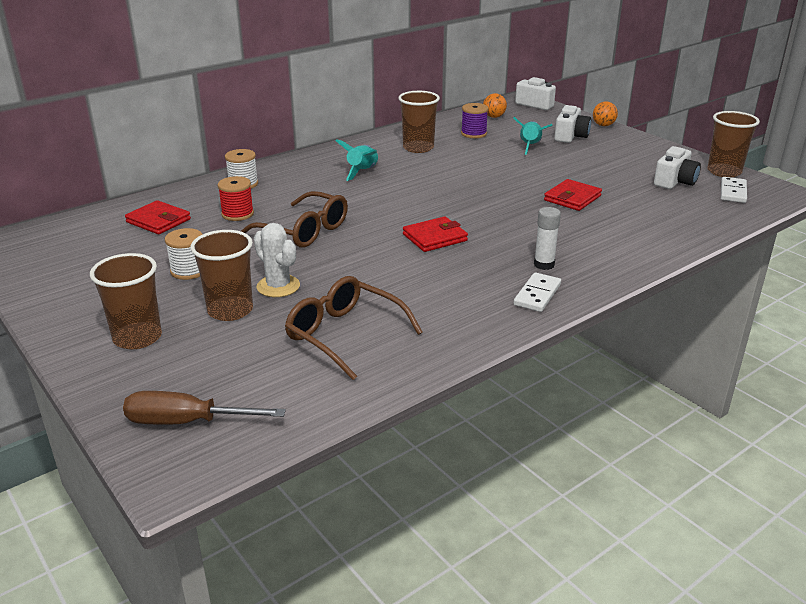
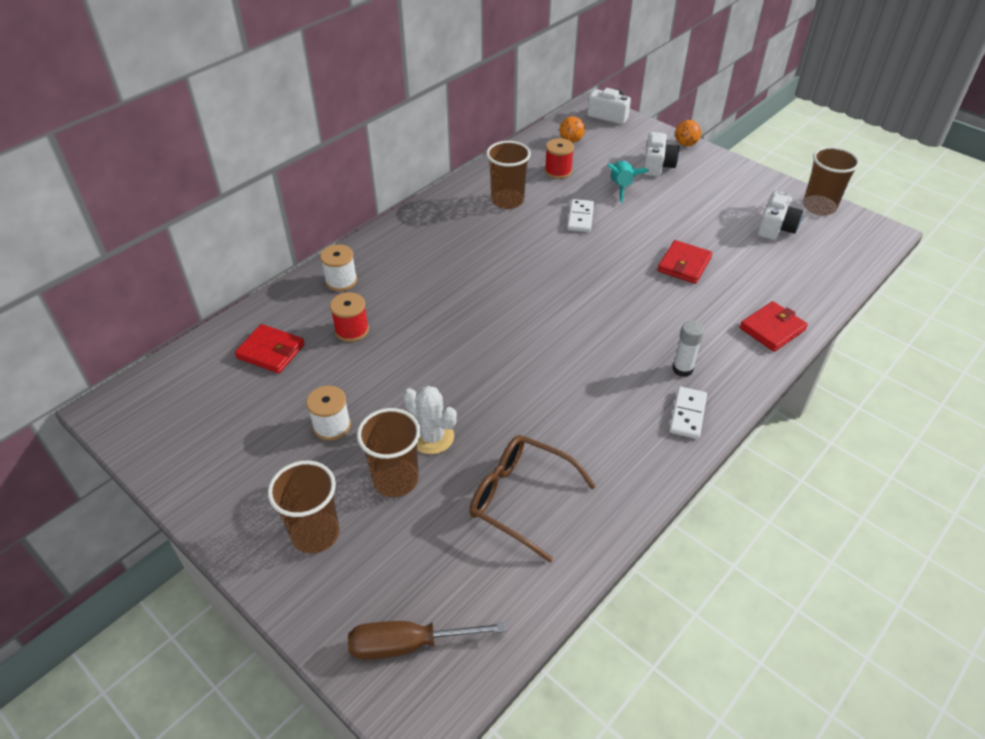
camera: 10 degrees left, 15 degrees up
(304, 231) = (431, 348): brown glasses -> none
(362, 172) = (461, 247): turquoise rocket -> none
(435, 238) = (566, 342): red wallet -> red wallet (772, 329)
(473, 134) = (558, 171): purple spool -> red spool
(733, 192) = (834, 237): white domino -> white domino (580, 217)

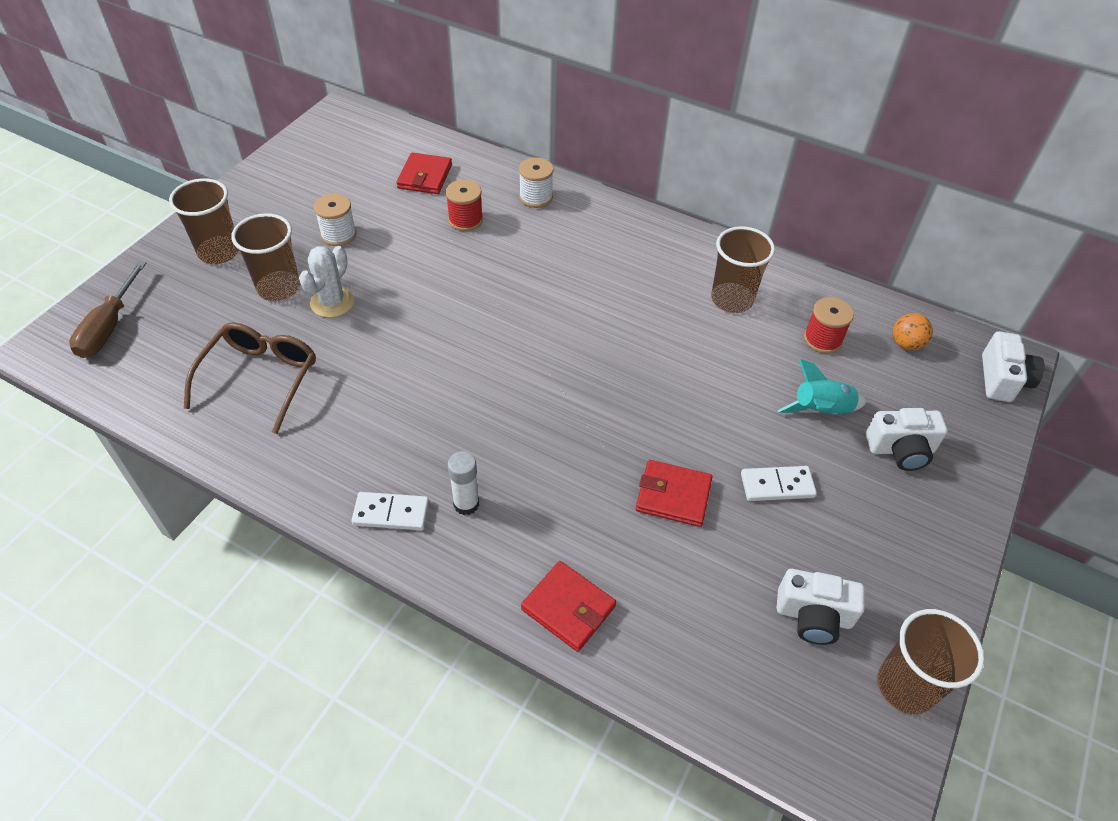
camera: 75 degrees right, 5 degrees up
(407, 644) = (108, 328): brown screwdriver -> brown screwdriver turned 150 degrees counterclockwise
(580, 217) = (729, 374): white domino -> white domino (777, 485)
(685, 144) = (983, 483): orange ball -> none

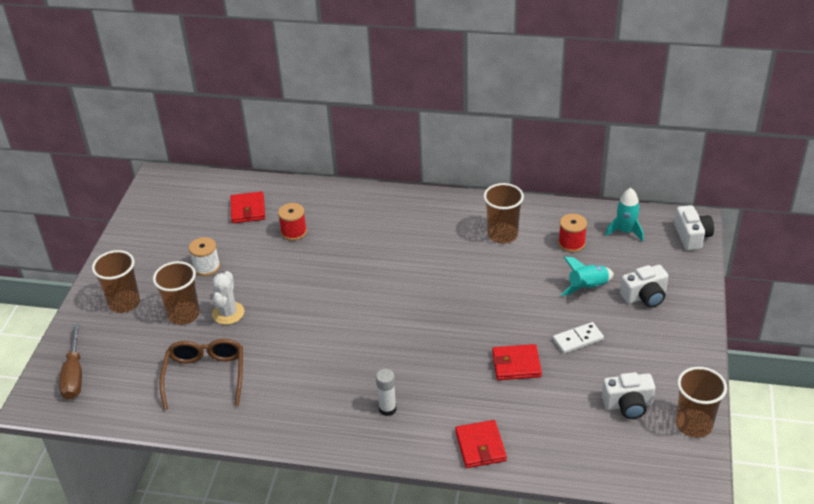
camera: 15 degrees left, 10 degrees down
(391, 513) = (341, 429): white domino -> none
(536, 197) = (336, 203): white spool -> none
(568, 608) = (480, 446): red wallet -> red wallet turned 60 degrees clockwise
(906, 344) = (625, 231): orange ball -> turquoise rocket

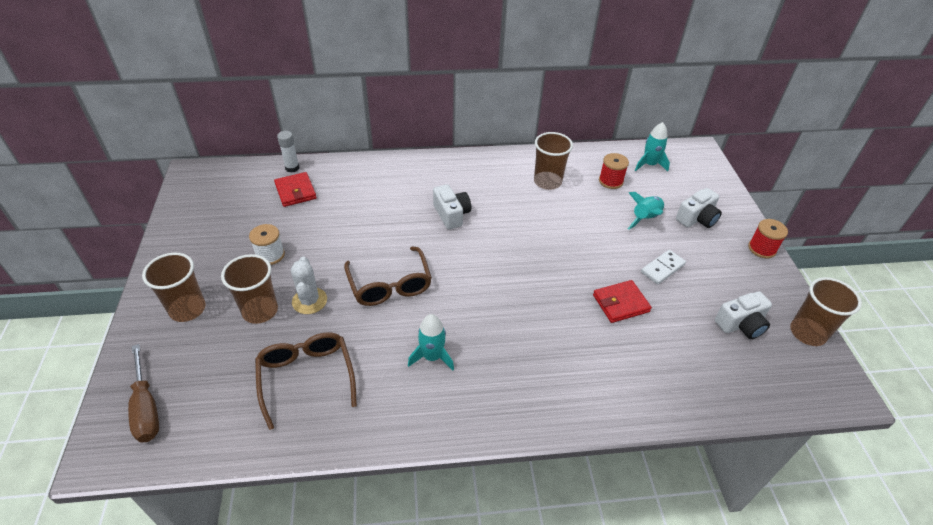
camera: 20 degrees left, 5 degrees up
(294, 232) = (350, 206): red spool -> red spool (762, 249)
(304, 311) = (390, 285): none -> brown glasses
(317, 379) = (432, 357): none -> turquoise rocket
(387, 409) = (518, 376): white glue stick -> white glue stick (292, 168)
(480, 446) = (629, 398): red wallet -> none
(692, 236) = (704, 161): white camera -> white camera (451, 214)

